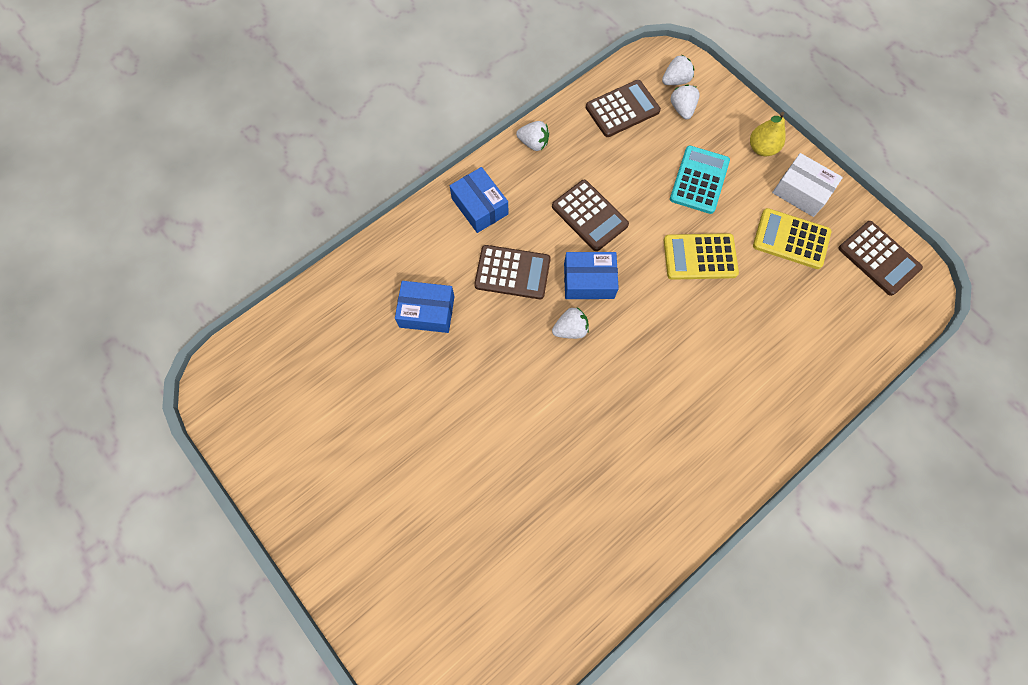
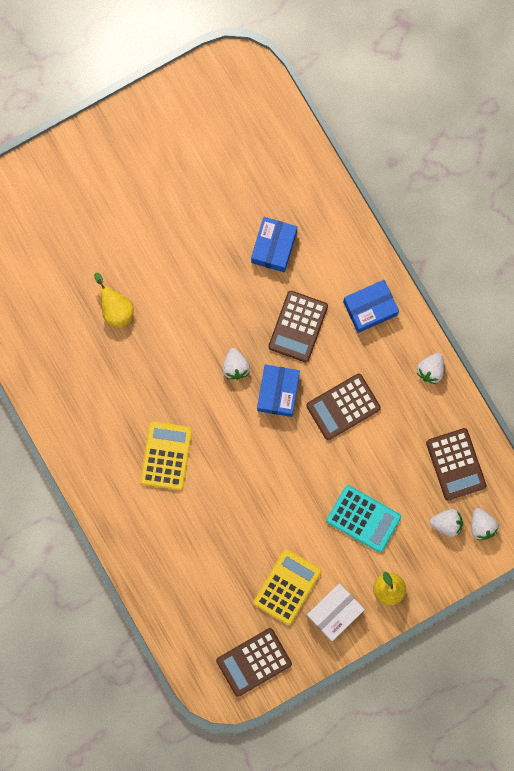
camera: 100 degrees right, 10 degrees up
(529, 478) = (116, 309): none -> yellow pear
(700, 257) = (284, 497): yellow calculator -> yellow calculator (166, 456)

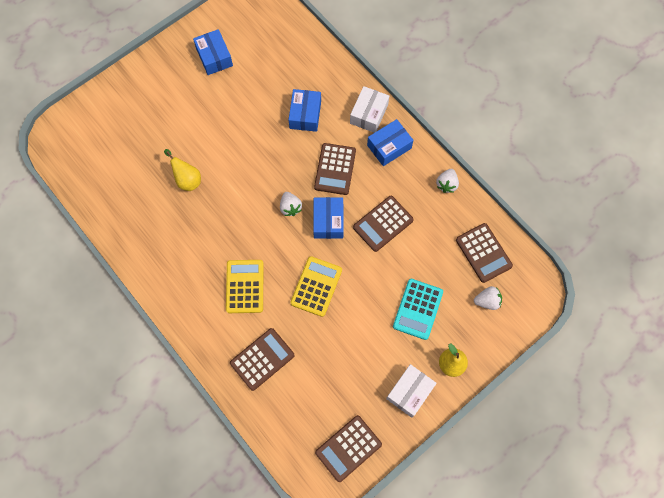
camera: 10 degrees left, 10 degrees down
(171, 146) = (214, 57): none -> blue box
(173, 545) = (262, 359): none -> brown calculator
(287, 586) = (365, 377): yellow calculator -> yellow calculator (316, 286)
(353, 259) = (369, 114): none -> white box
(363, 518) = (418, 309): turquoise calculator -> turquoise calculator turned 90 degrees clockwise
(481, 526) = (516, 298): white strawberry -> none

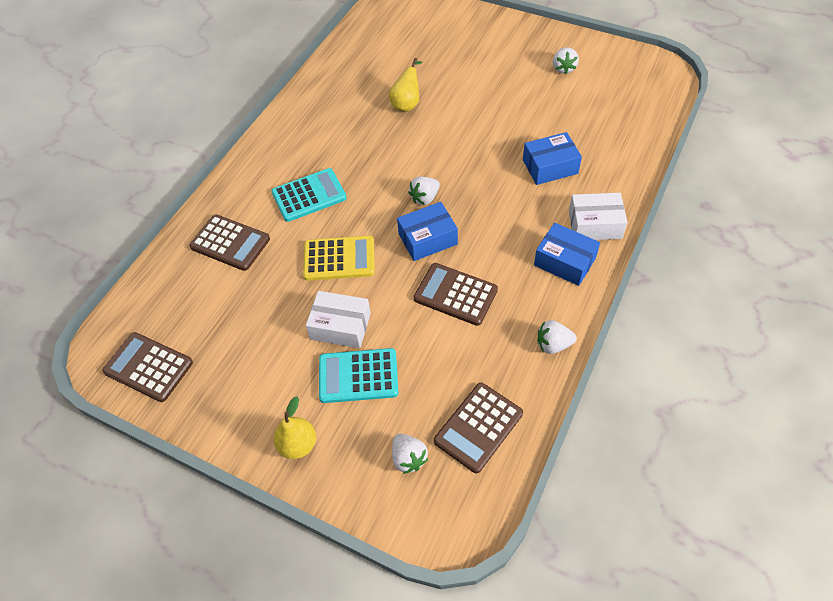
camera: 70 degrees right, 15 degrees down
(214, 57) = (563, 68): blue box -> white strawberry
(244, 286) = (309, 195): yellow calculator -> turquoise calculator
(335, 169) = (498, 220): brown calculator -> none
(409, 392) = (242, 408): white box -> white box (340, 326)

